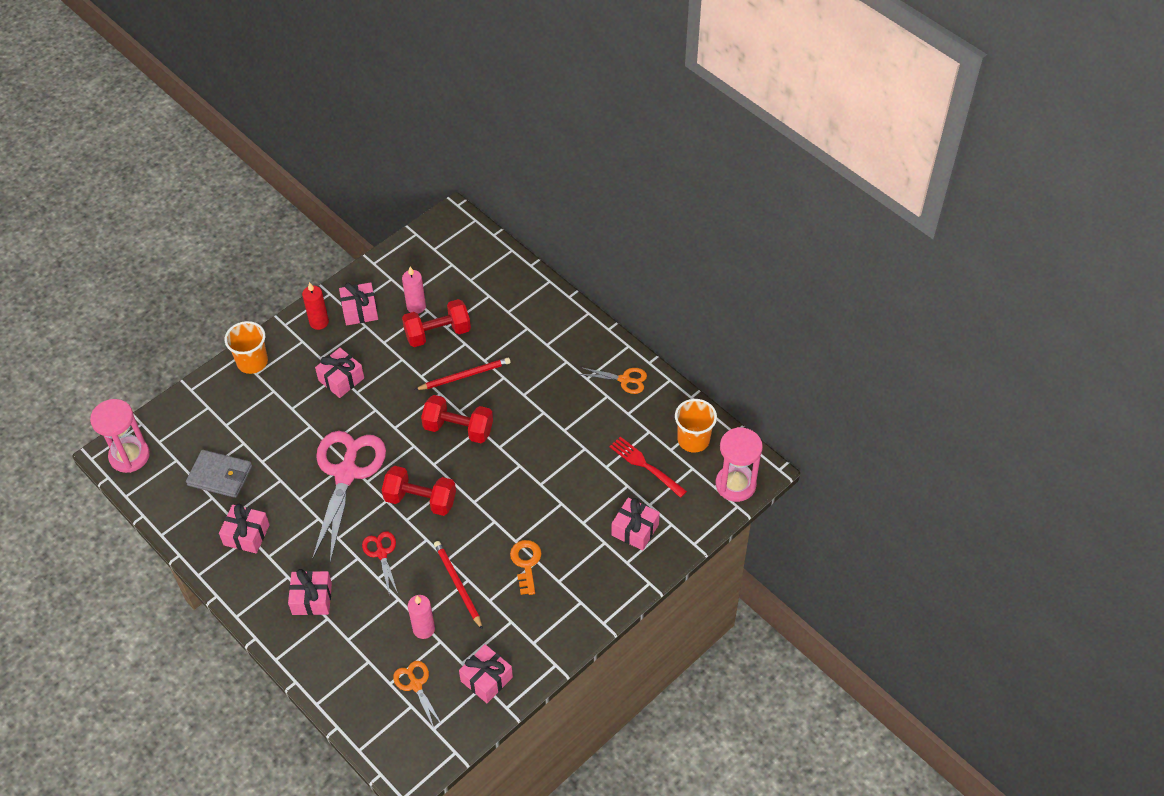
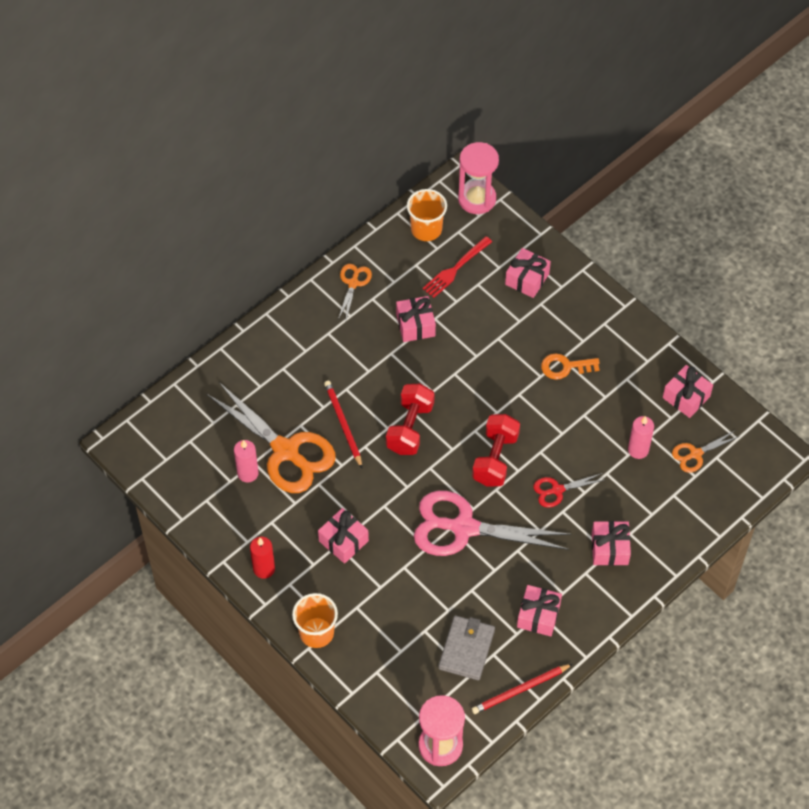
camera: 90 degrees left, 5 degrees up
(360, 310) = (250, 528): pink gift -> pink gift (415, 325)
(437, 333) = (285, 451): red dumbbell -> orange scissors
(458, 584) = (589, 423): red pencil -> red pencil (520, 690)

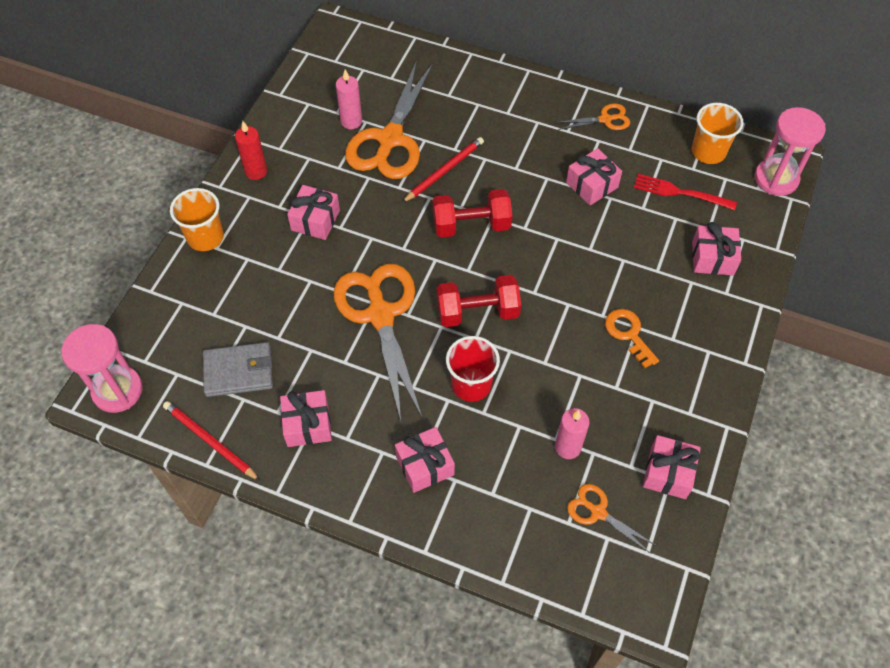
camera: 65 degrees right, 0 degrees up
(464, 528) = (380, 315): pink scissors -> orange scissors
(557, 490) = (471, 384): red scissors -> red cup

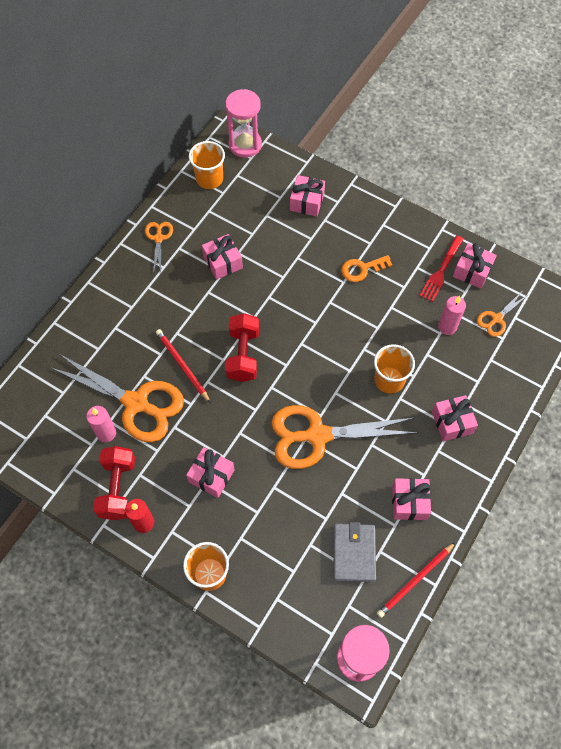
camera: 80 degrees left, 5 degrees up
(471, 384) = (389, 380): red cup -> orange cup
(477, 312) = (326, 364): red dumbbell -> red dumbbell (118, 488)
(680, 193) = (244, 206): red fork -> red fork (441, 270)

